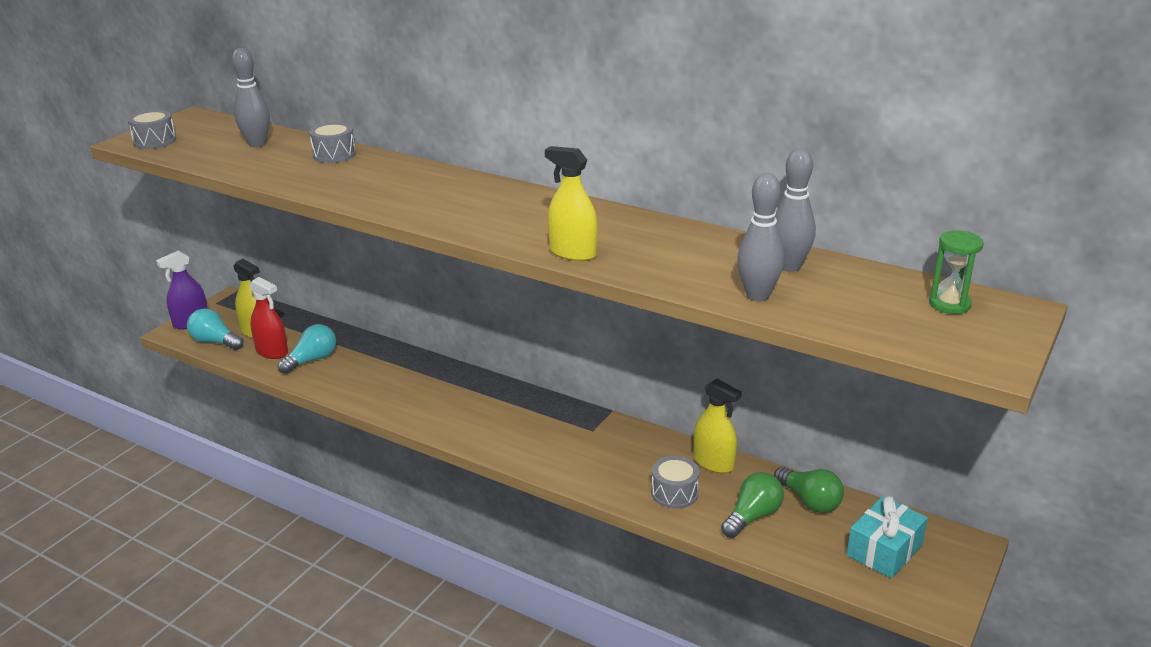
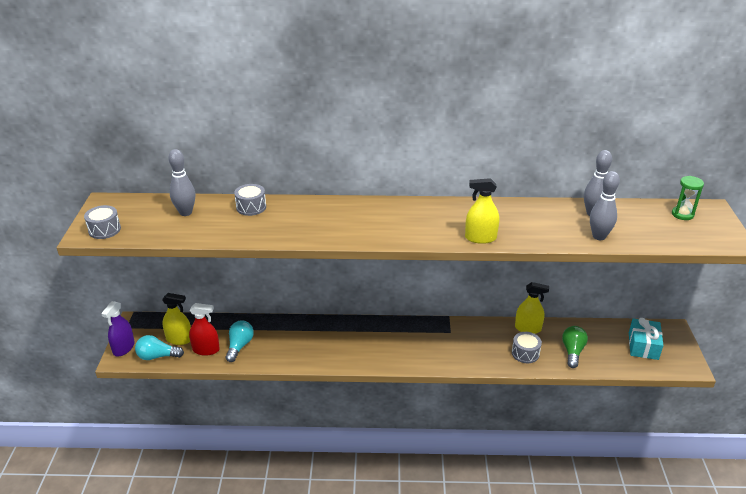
camera: 30 degrees left, 5 degrees up
(809, 501) = (590, 332): green light bulb -> none

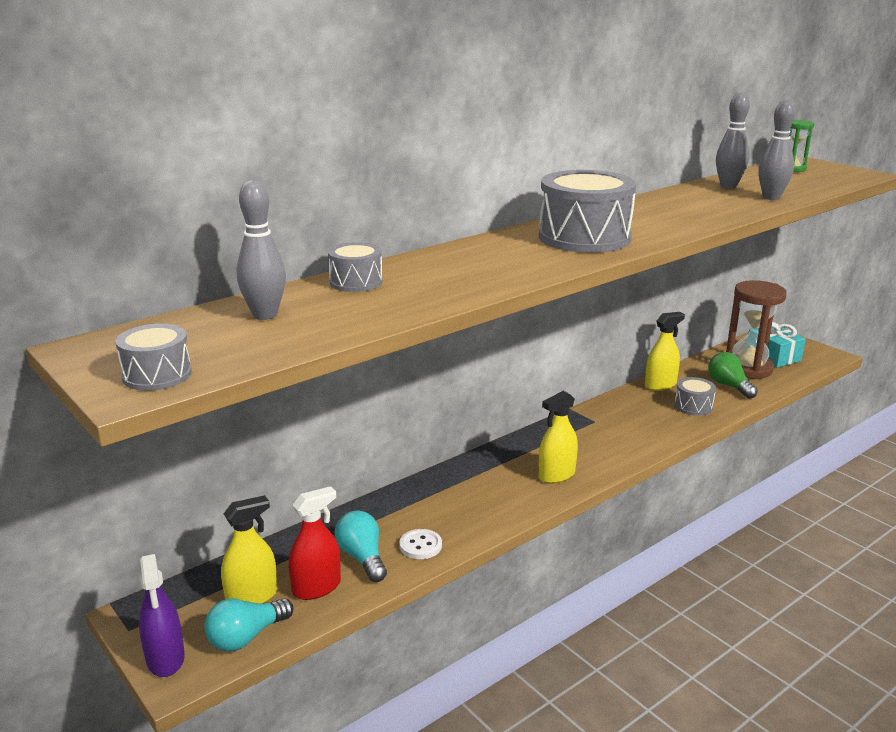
camera: 40 degrees left, 10 degrees down
(269, 354) = (420, 546): none -> white button
(410, 222) = (584, 238): none -> grey drum
(480, 238) = (680, 227): yellow spray bottle -> yellow spray bottle (556, 475)
(607, 346) = (748, 368): none -> brown hourglass

